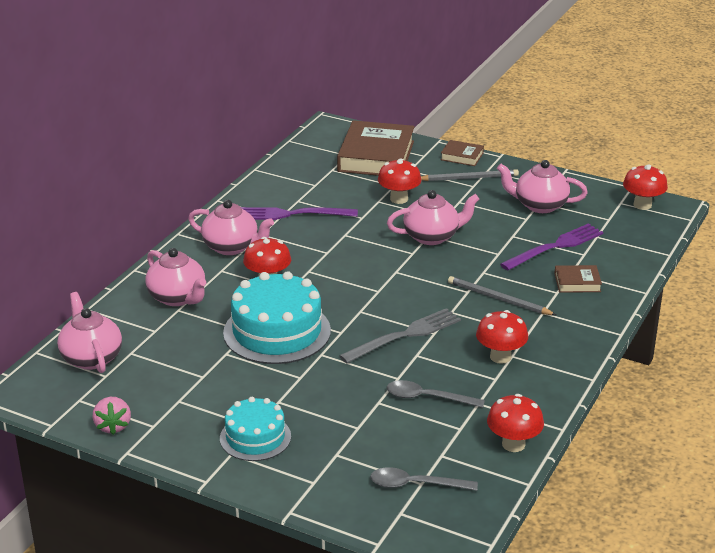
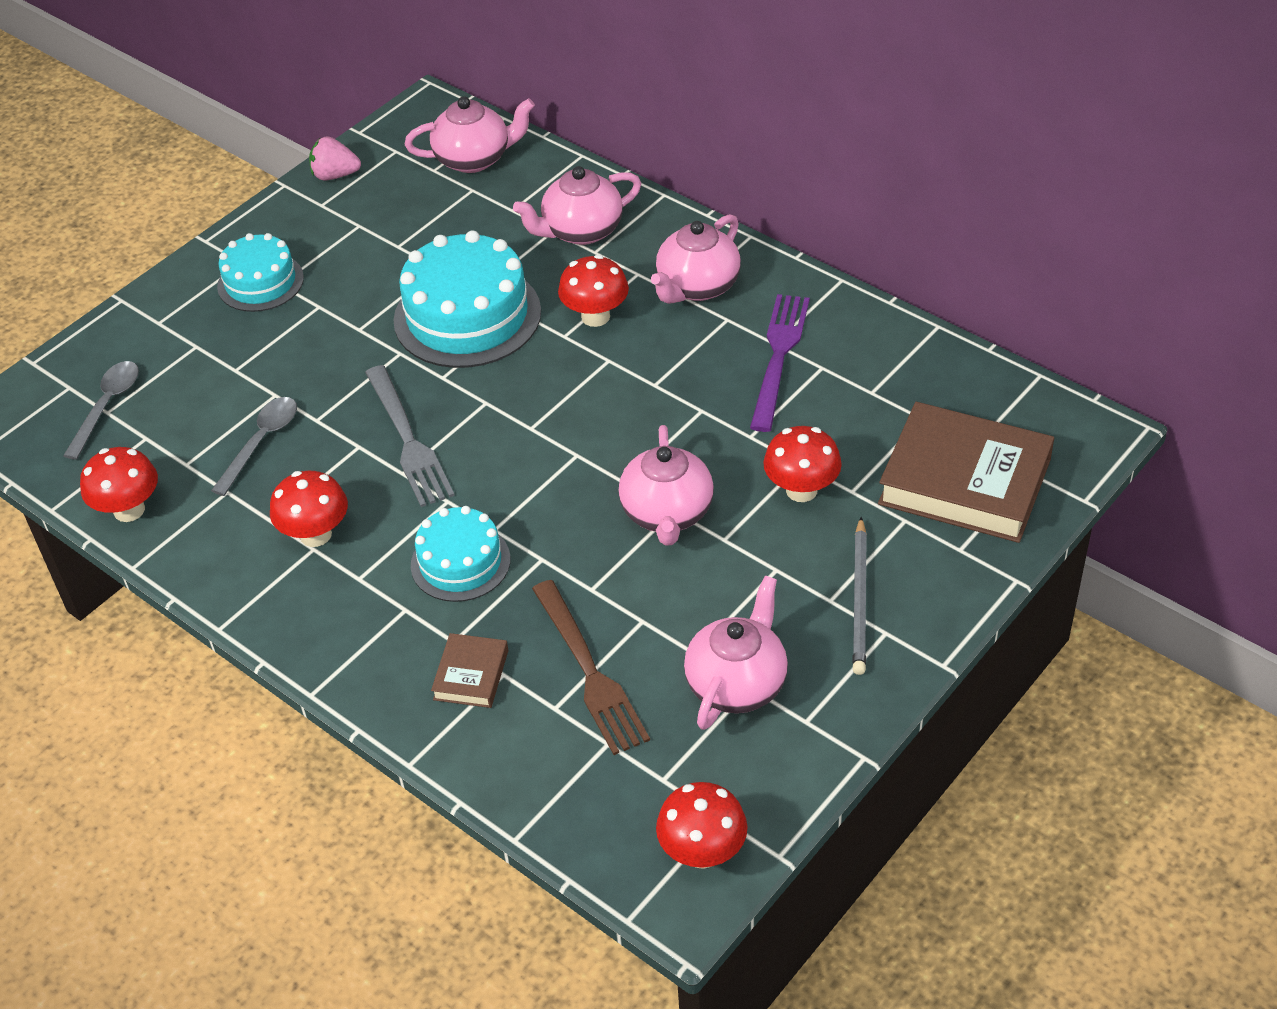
camera: 105 degrees right, 15 degrees up
(462, 156) = (948, 604): brown book -> none
(498, 299) = (460, 562): grey pencil -> turquoise cake
(556, 246) = (591, 673): purple fork -> brown fork

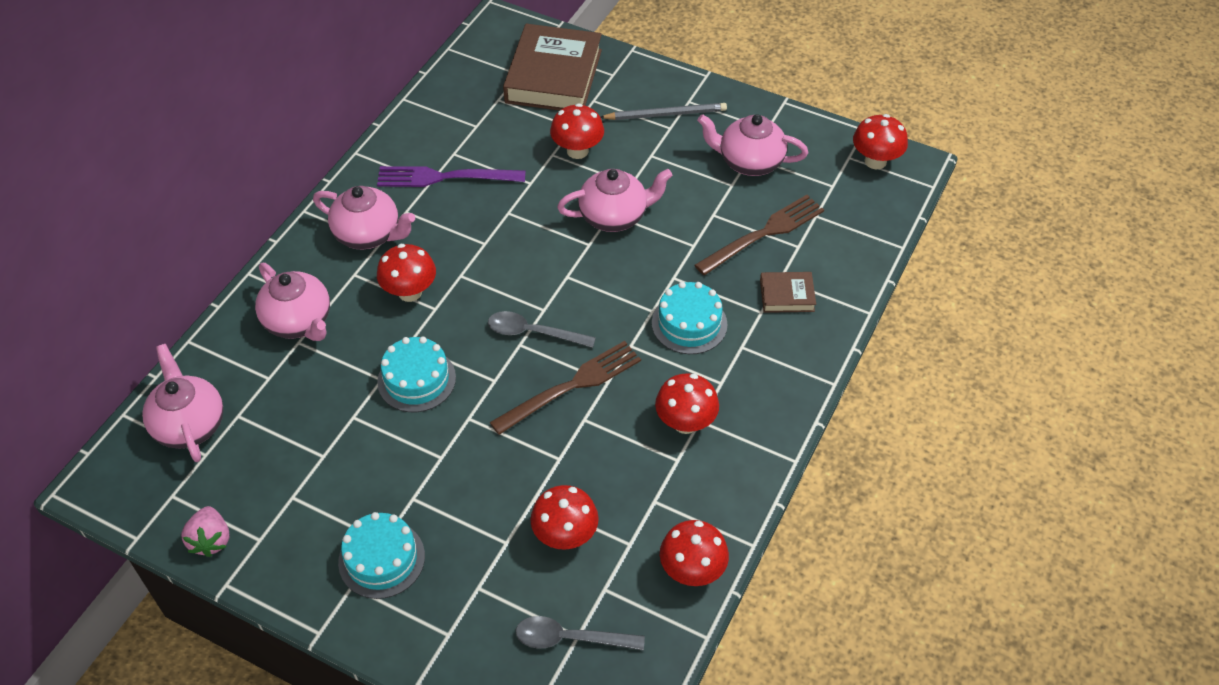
camera: 105 degrees left, 5 degrees up
(220, 414) = (565, 535): none -> red mushroom
(261, 442) = (593, 492): grey spoon -> grey spoon (533, 333)
(409, 441) = (572, 385): grey fork -> brown fork
(467, 316) = (416, 379): turquoise cake -> turquoise cake, size x0.60

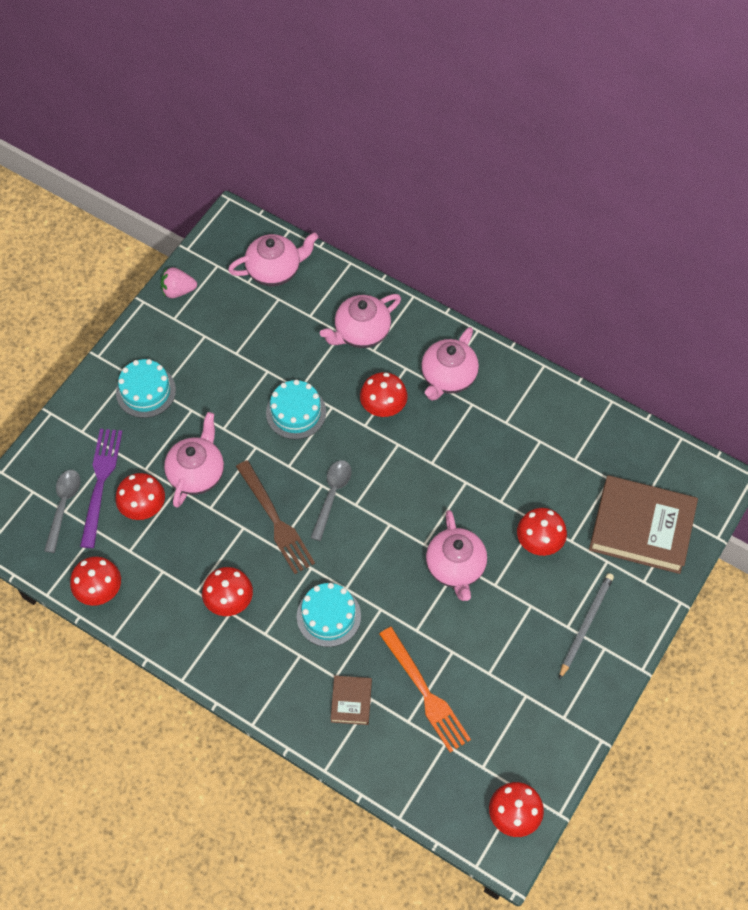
camera: 95 degrees right, 10 degrees up
(443, 177) = (510, 433): purple fork -> purple fork (100, 481)
(666, 114) = (586, 625): grey pencil -> grey pencil turned 150 degrees counterclockwise
(749, 162) = (518, 693): pink teapot -> pink teapot (197, 473)
(764, 233) = (426, 694): brown fork -> orange fork

